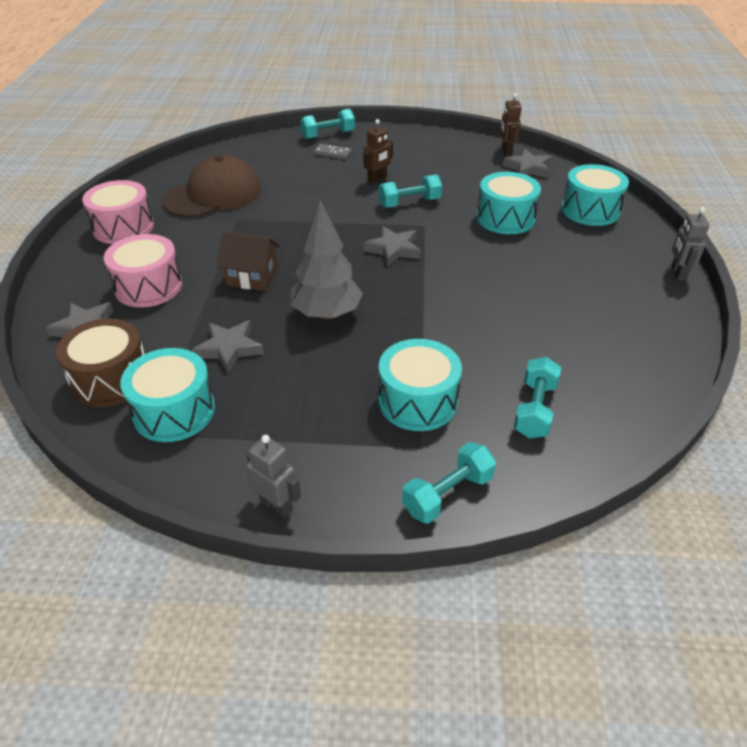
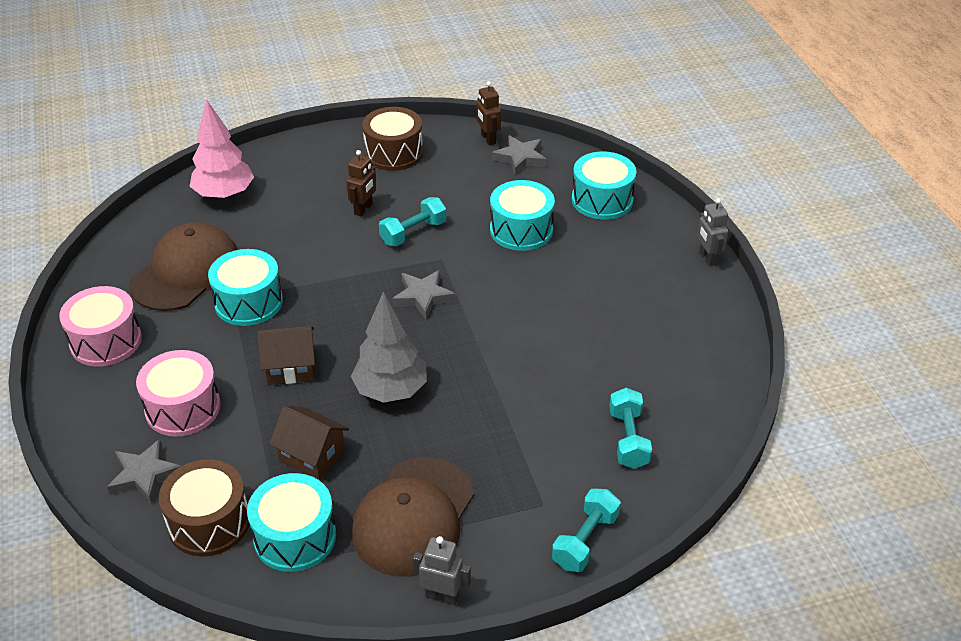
camera: 20 degrees left, 0 degrees up
(229, 348) = (312, 456): grey star -> brown house
(274, 151) = (224, 194): none -> pink tree
(289, 423) = (413, 517): none -> brown cap
(328, 135) = (276, 157): turquoise dumbbell -> none
(332, 153) = (295, 183): grey domino -> none
(417, 401) = (521, 460): turquoise drum -> turquoise drum (248, 302)
(422, 148) = (394, 153): none -> brown drum

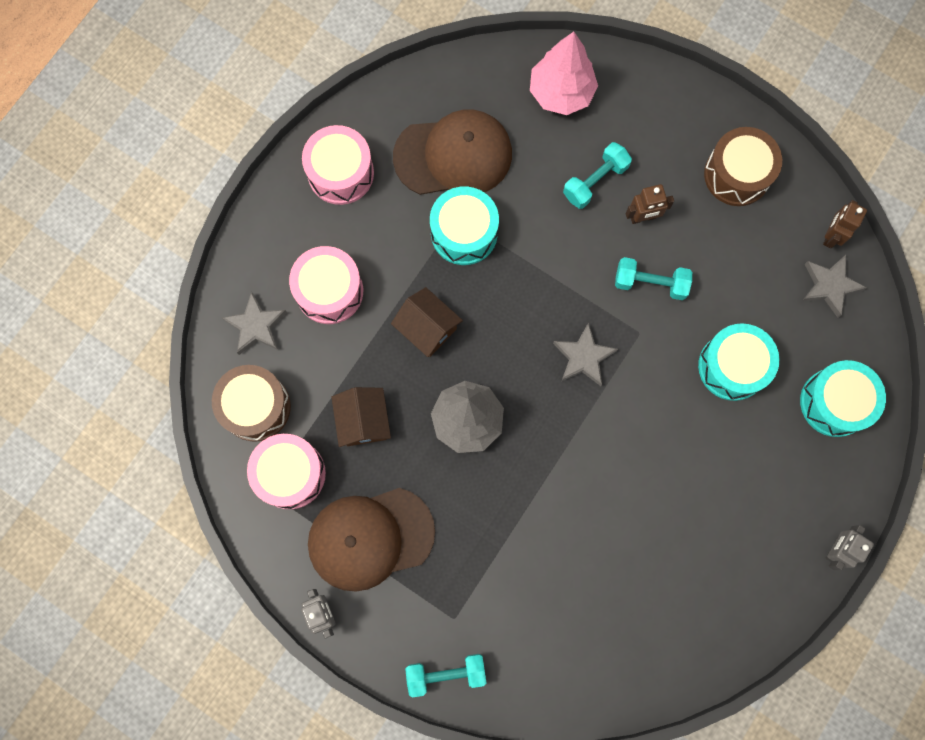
camera: 50 degrees right, 35 degrees up
(295, 537) = (290, 474): turquoise drum -> pink drum
(628, 439) = (567, 634): turquoise dumbbell -> turquoise dumbbell (595, 181)

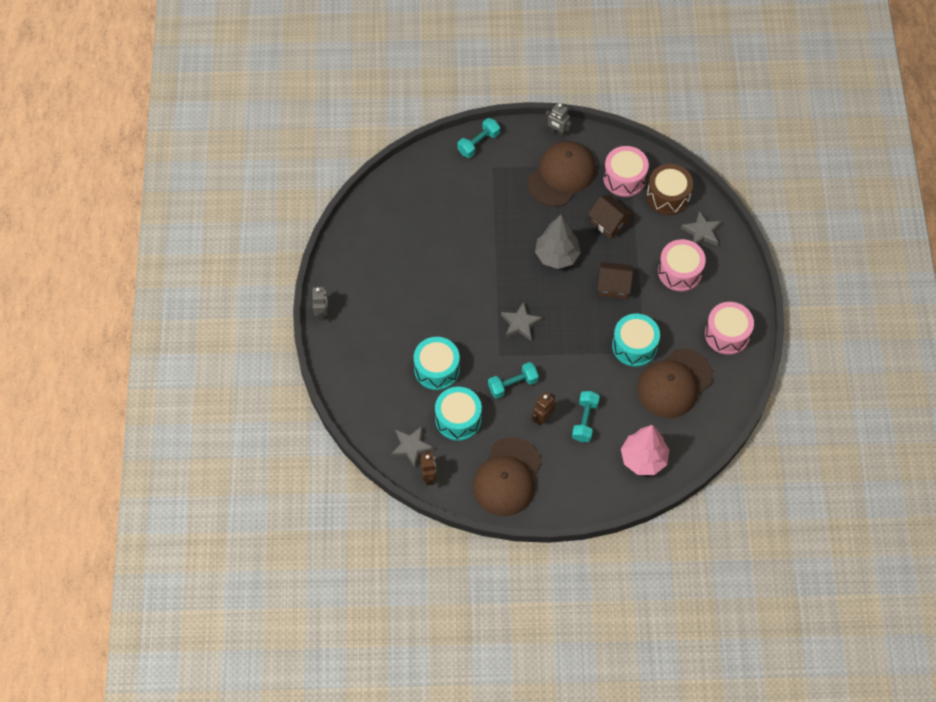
camera: 145 degrees right, 15 degrees down
(737, 174) = (507, 477): brown drum -> brown cap
(834, 402) = (368, 385): turquoise drum -> turquoise drum (458, 419)

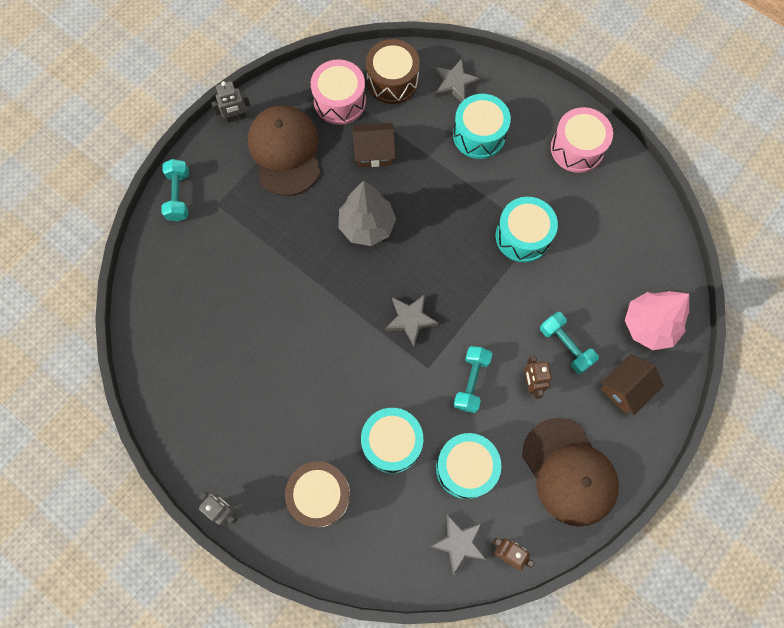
camera: 50 degrees left, 10 degrees up
(373, 355) = (320, 495): none -> brown drum
(613, 286) = (444, 202): brown house -> brown house (625, 388)
(674, 383) = (591, 233): brown cap -> none
(680, 272) = (479, 135): pink drum -> turquoise drum

